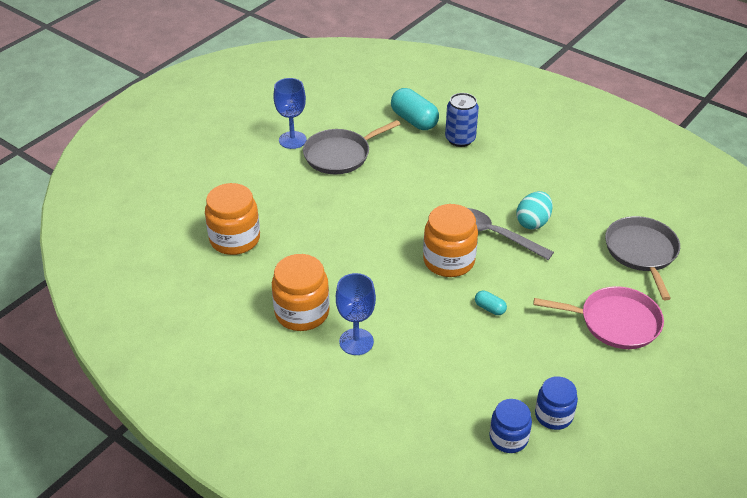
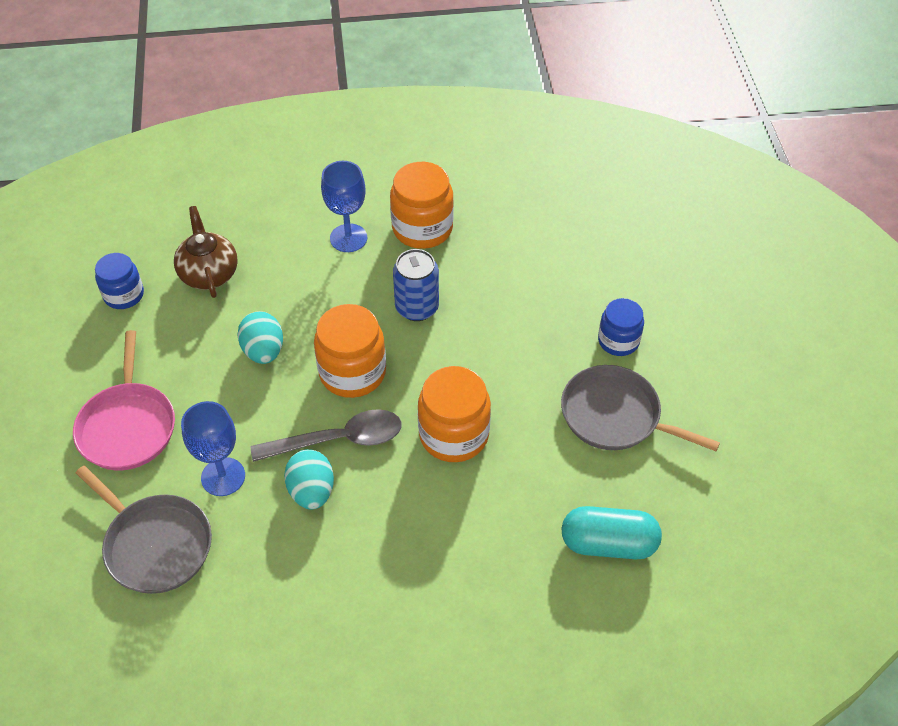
camera: 135 degrees right, 10 degrees up
(235, 239) = (569, 245): orange jar -> orange jar (454, 435)
(292, 140) = (690, 394): blue goblet -> blue goblet (223, 477)
(340, 155) = (615, 416): grey pan -> grey pan turned 75 degrees counterclockwise
(460, 139) = (519, 558): blue can -> blue can (417, 307)
(477, 387) = (209, 273): none -> brown teapot
(490, 308) = (263, 351): turquoise capsule -> turquoise egg
(508, 438) = (148, 253): blue jar -> blue jar (618, 341)
(615, 322) = (128, 426): pink pan -> pink pan turned 60 degrees counterclockwise

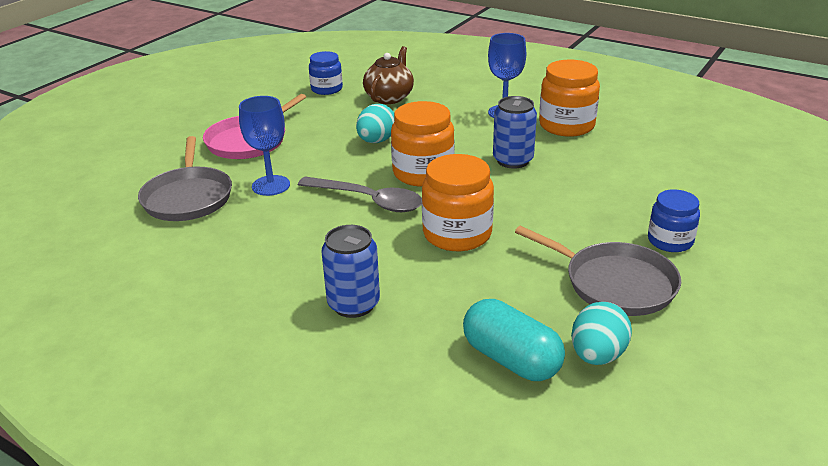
camera: 40 degrees right, 20 degrees down
(311, 491) = (316, 217): turquoise egg -> turquoise egg (597, 355)
(446, 569) = (353, 304): none -> blue can
(615, 416) = (614, 283): grey pan -> grey pan turned 150 degrees clockwise

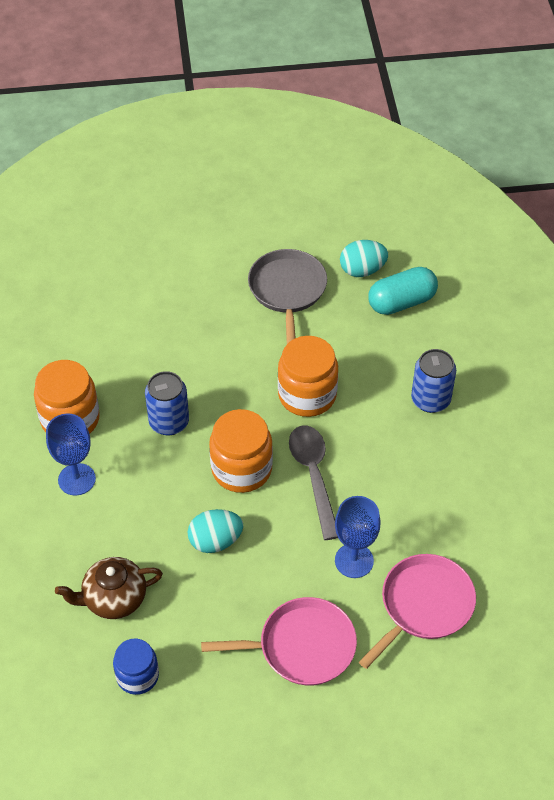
camera: 130 degrees left, 20 degrees up
(188, 197) = (423, 605): grey pan -> pink pan
(511, 359) = (401, 302): turquoise capsule -> turquoise capsule turned 60 degrees clockwise
(670, 241) = (212, 283): blue jar -> none

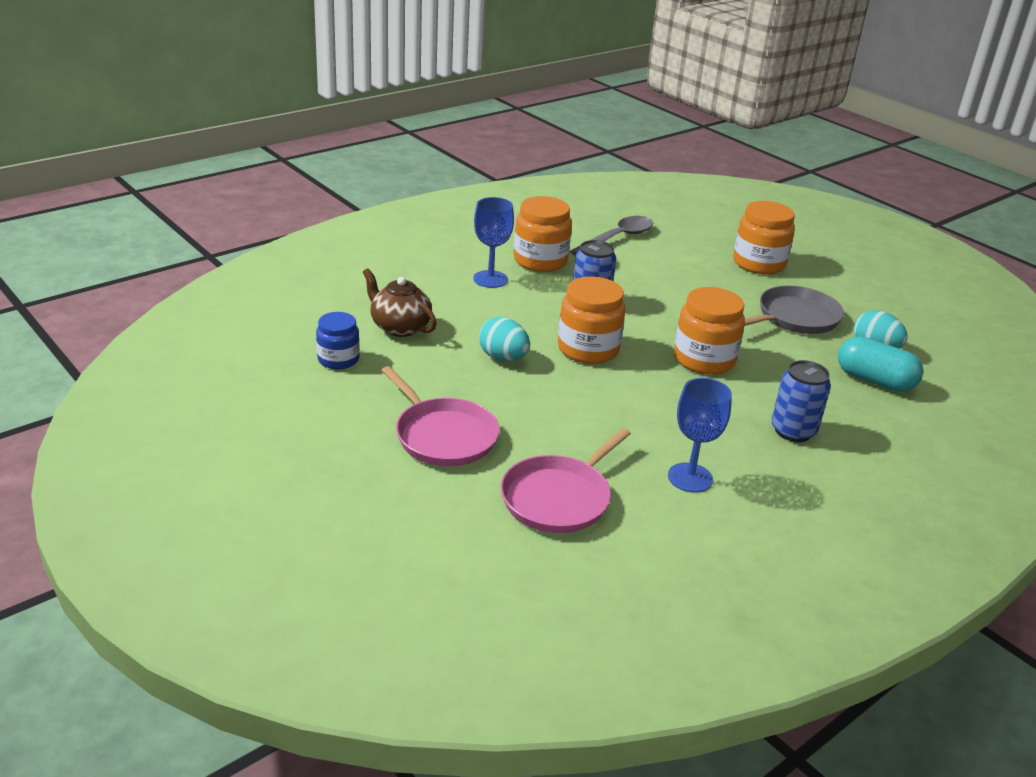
camera: 55 degrees right, 20 degrees down
(189, 255) = (759, 263): none -> orange jar
(313, 476) = (625, 388): grey spoon -> grey spoon (617, 238)
(354, 560) = (563, 438): blue goblet -> blue goblet (690, 478)
(423, 605) = (559, 498): pink pan -> pink pan turned 120 degrees clockwise

